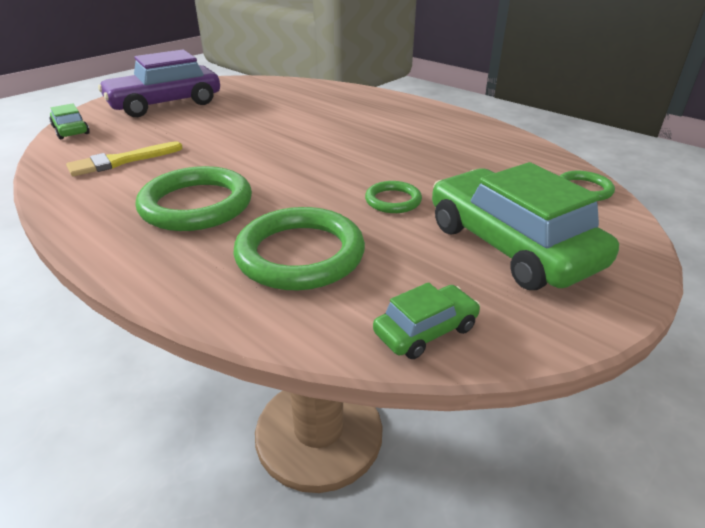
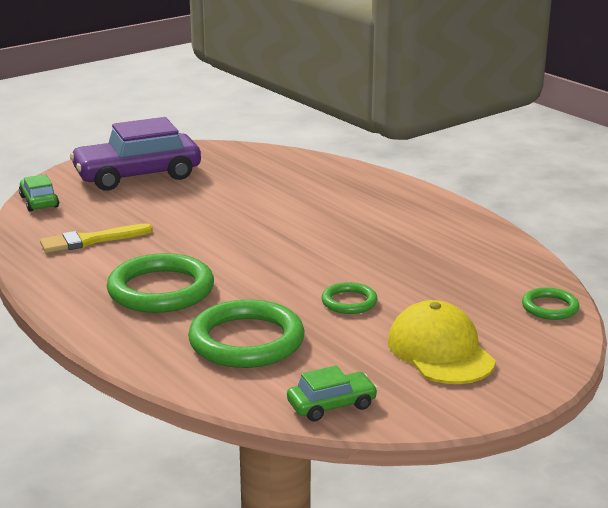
camera: 10 degrees right, 10 degrees down
(510, 245) = (440, 351): green car -> yellow cap

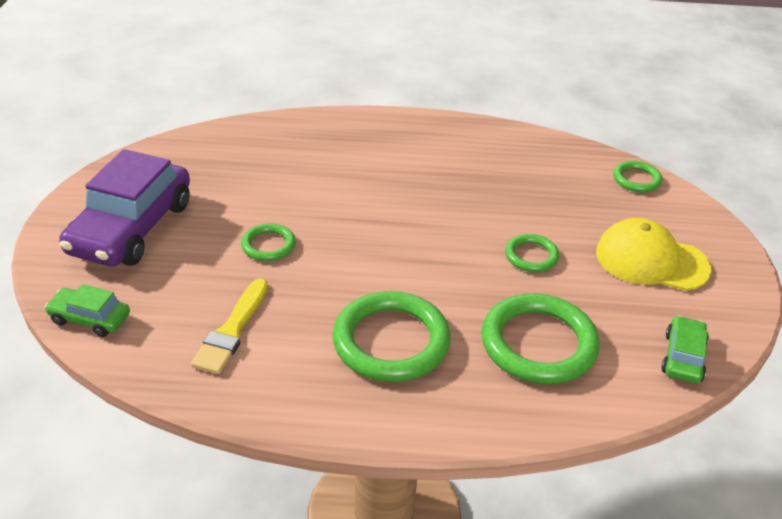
camera: 50 degrees left, 15 degrees up
(192, 216) = (268, 245): none -> green ring

